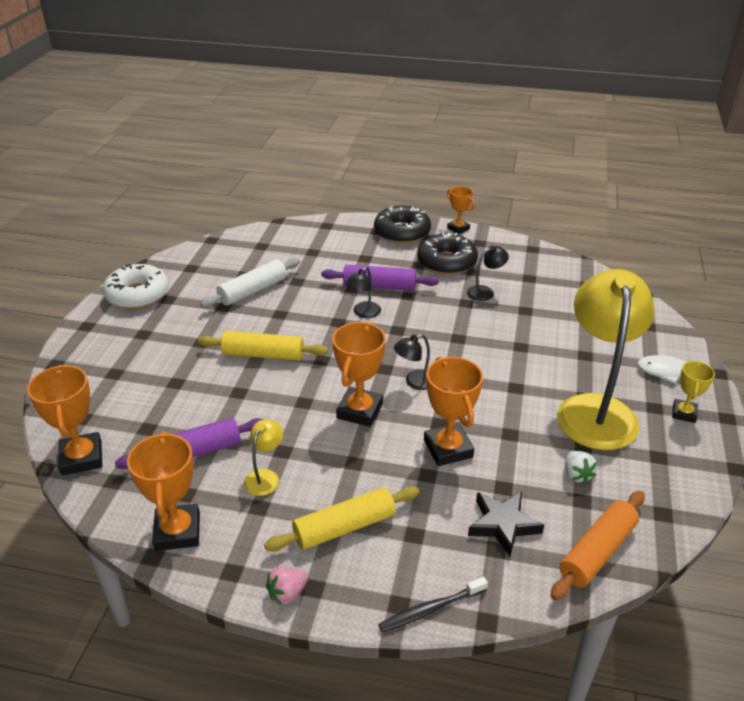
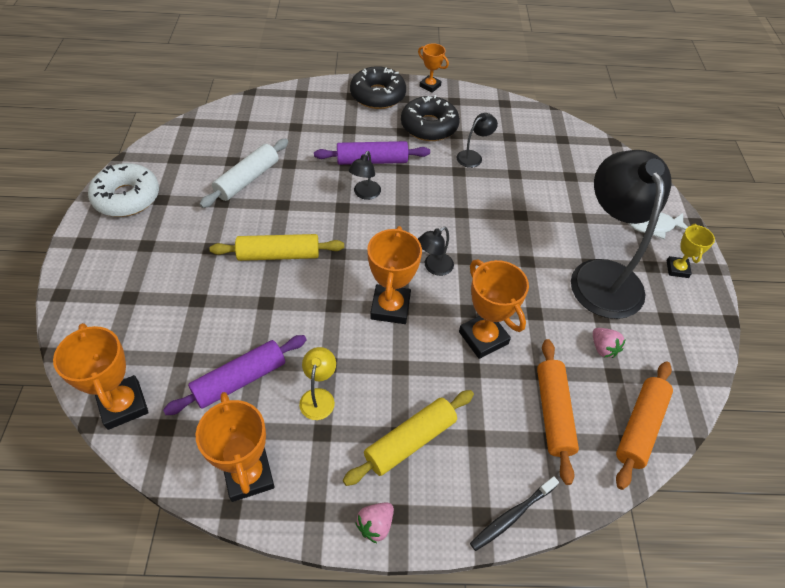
camera: 15 degrees left, 15 degrees up
(503, 525) = (553, 413): black star -> orange rolling pin
(576, 475) = (603, 348): white strawberry -> pink strawberry
(595, 409) = (602, 275): yellow lamp -> black lamp

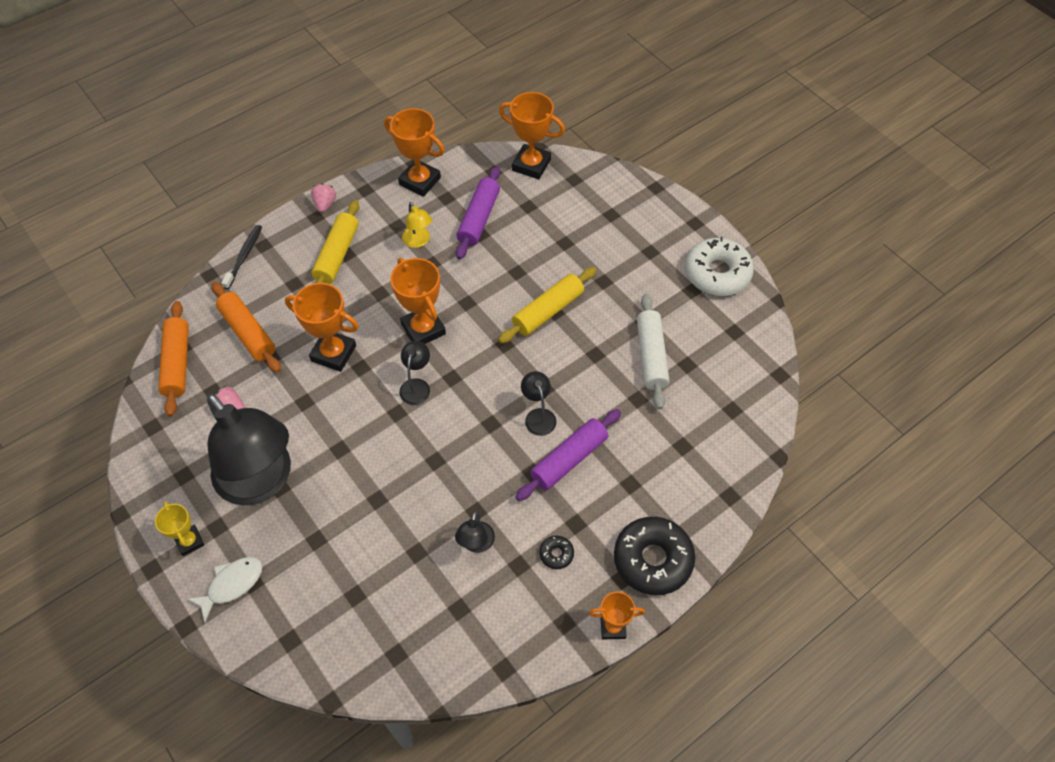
camera: 145 degrees right, 5 degrees up
(429, 126) = (556, 554): black donut -> black donut, size x0.43

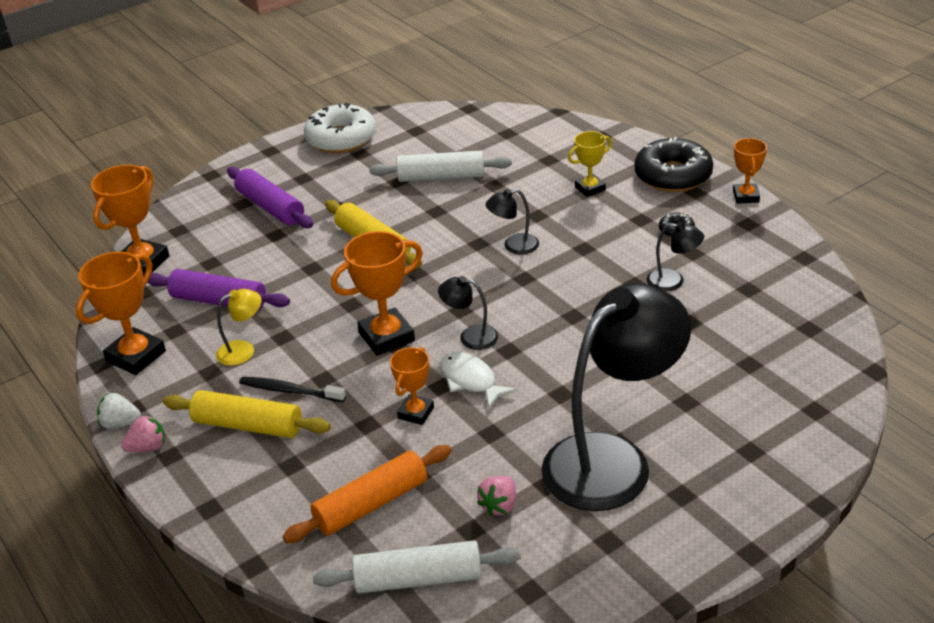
camera: 85 degrees left, 20 degrees down
(177, 363) = (418, 579): orange rolling pin -> white rolling pin
(189, 541) = (706, 519): yellow trophy -> yellow trophy (590, 188)
(232, 585) = (758, 469): white fish -> white fish (471, 380)
(244, 256) = (226, 527): black toothbrush -> black toothbrush (290, 391)
(325, 204) = (148, 447): pink strawberry -> pink strawberry turned 150 degrees clockwise
(333, 353) = (416, 413): orange trophy -> orange trophy, size x0.60
(351, 186) = (120, 423): none -> white strawberry
(568, 459) = (567, 225): purple rolling pin -> purple rolling pin (270, 207)

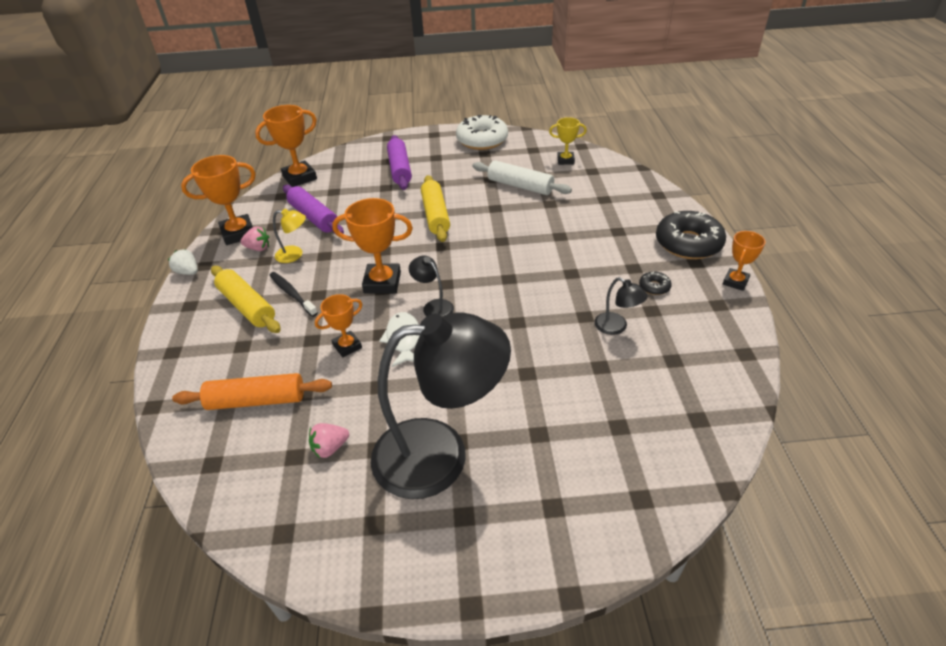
camera: 30 degrees right, 5 degrees up
(148, 447) = (184, 294): pink strawberry -> pink strawberry (258, 248)
(418, 579) = (227, 476): white rolling pin -> none
(514, 246) = (523, 252): black lamp -> none
(590, 188) = (615, 230): yellow trophy -> yellow trophy (565, 160)

